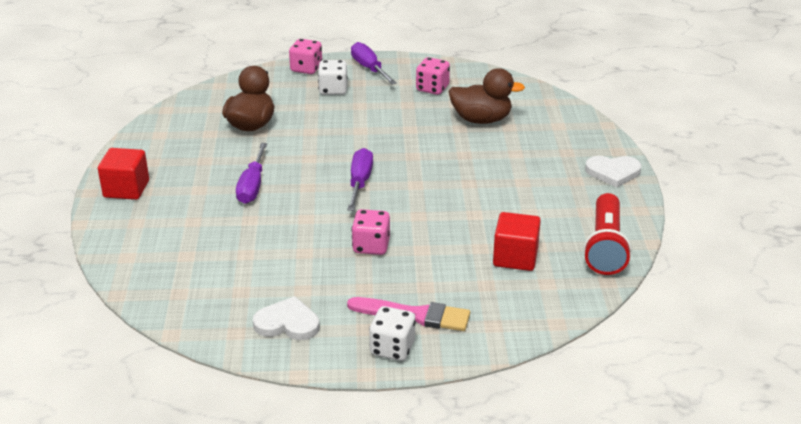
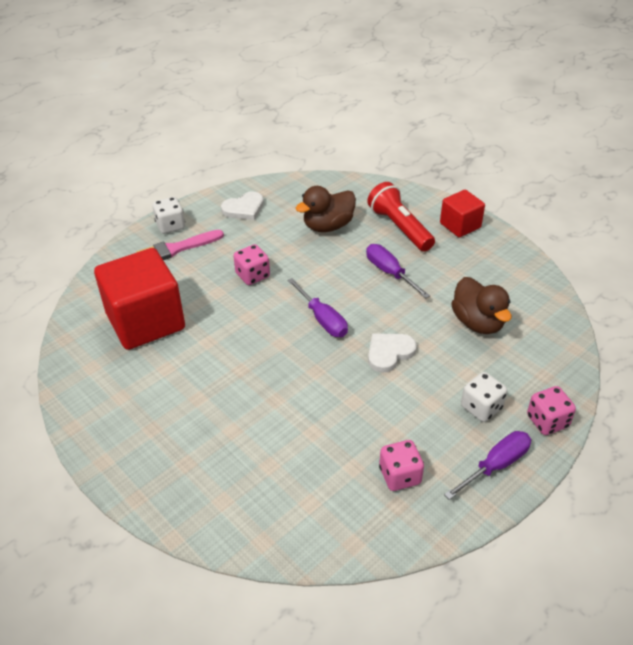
camera: 140 degrees right, 10 degrees up
(369, 68) = (496, 465): purple screwdriver -> purple screwdriver turned 60 degrees counterclockwise
(481, 120) = (304, 457): brown duck -> brown duck (328, 226)
(515, 257) = (145, 321): red cube -> red cube, size x1.84
(605, 247) = (83, 368): red flashlight -> red flashlight (400, 227)
(613, 172) = (123, 461): white heart -> white heart (389, 353)

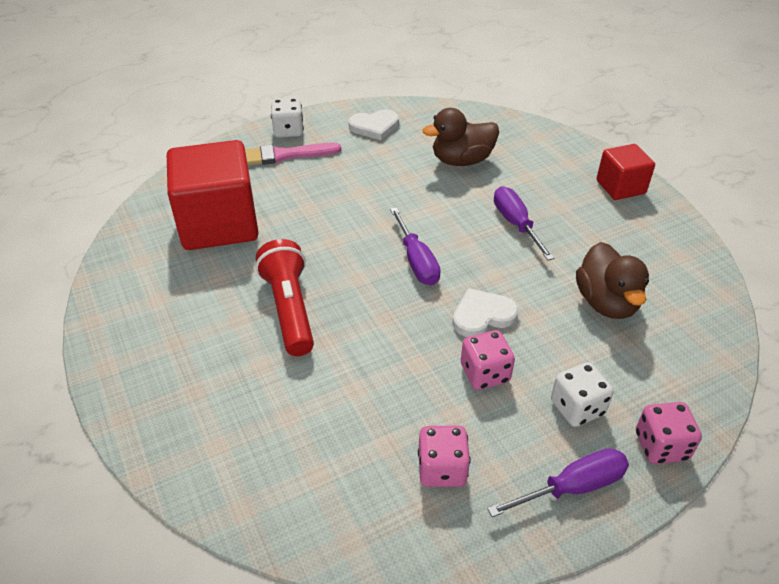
camera: 15 degrees right, 0 degrees up
(252, 275) = (355, 198): pink dice -> pink dice (485, 373)
(400, 227) = (545, 177): red flashlight -> red flashlight (289, 309)

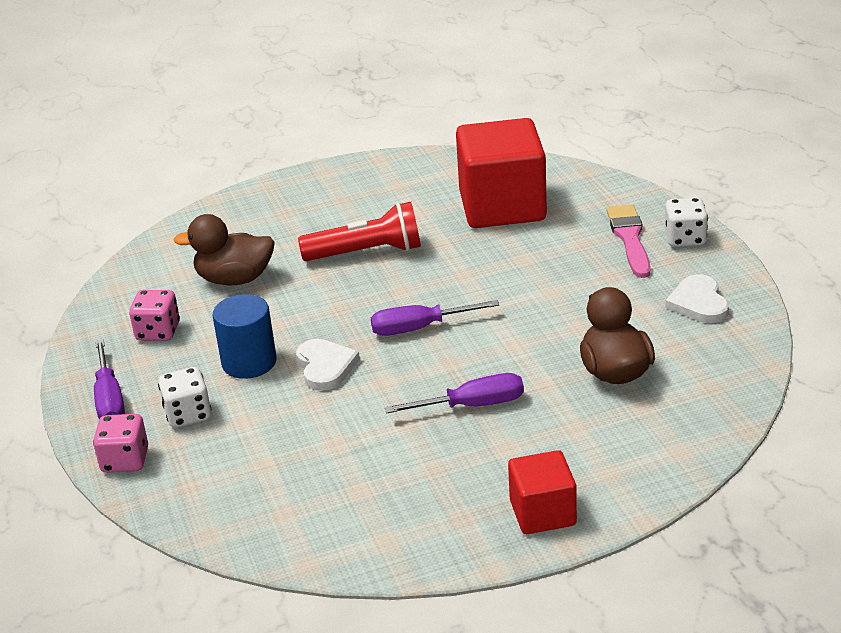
camera: 100 degrees right, 10 degrees down
(485, 373) = (249, 362): pink dice -> blue cylinder
(606, 303) = (320, 458): brown duck -> brown duck (235, 279)

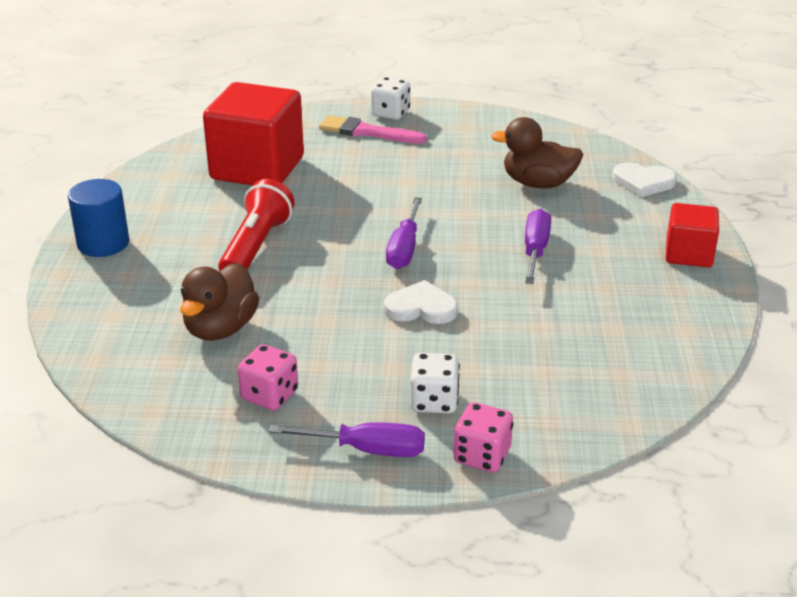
camera: 70 degrees left, 0 degrees up
(249, 362) = (377, 348): blue cylinder -> blue cylinder (103, 243)
(698, 303) = (479, 131): white heart -> white heart (643, 182)

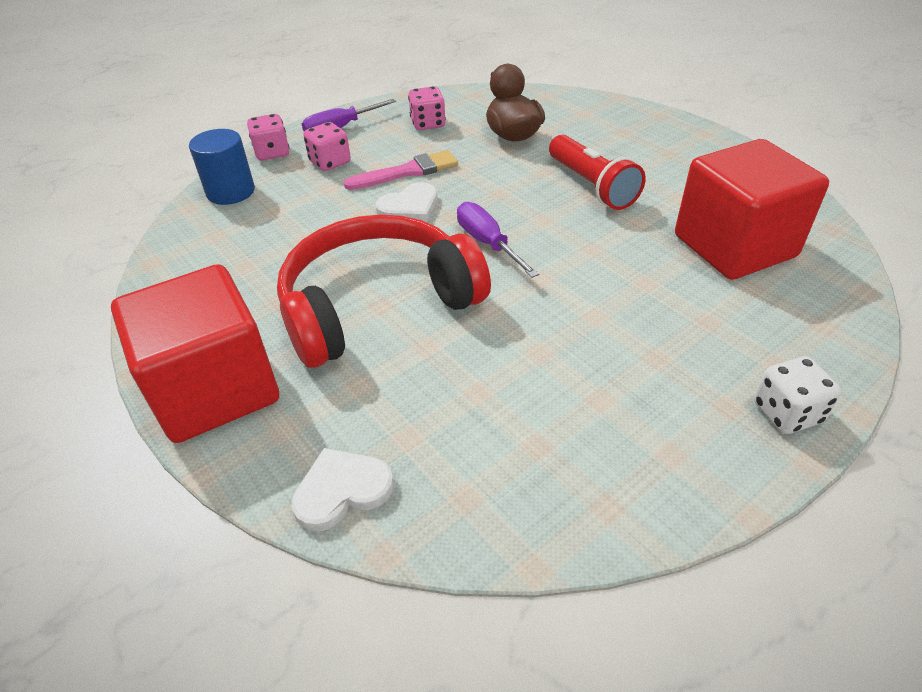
camera: 140 degrees right, 10 degrees up
(103, 243) = (683, 137): blue cylinder -> blue cylinder (231, 192)
(367, 132) = (747, 359): pink brush -> pink brush (407, 172)
(434, 401) = (330, 162): white dice -> pink dice
(535, 250) = (377, 304): purple screwdriver -> red headphones
(538, 183) = (466, 399): brown duck -> none
(688, 254) = (215, 389): red cube -> red cube, size x1.84

